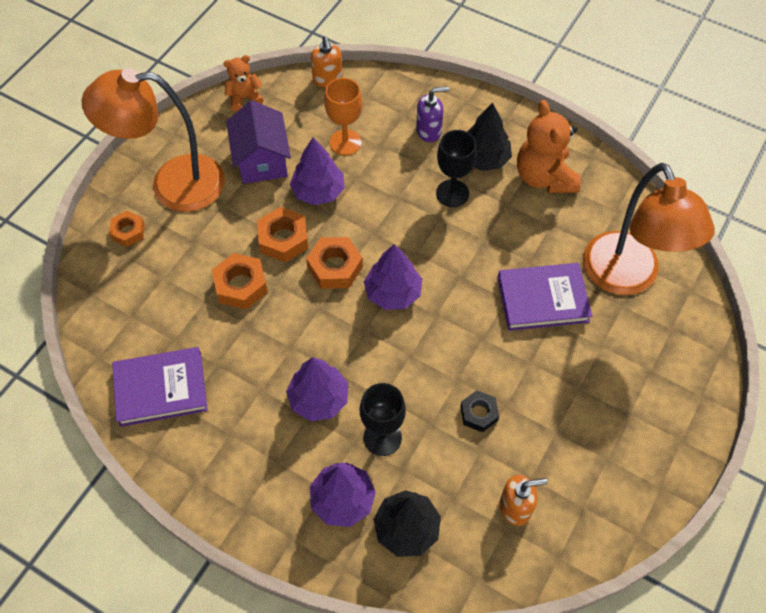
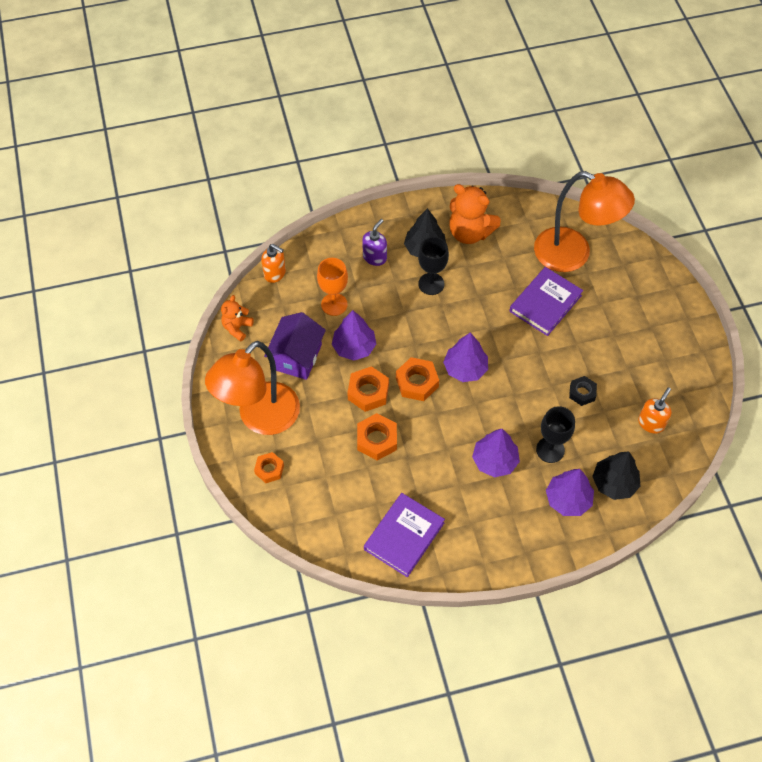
camera: 45 degrees left, 0 degrees up
(262, 160) = (297, 357): purple house -> purple house turned 75 degrees clockwise

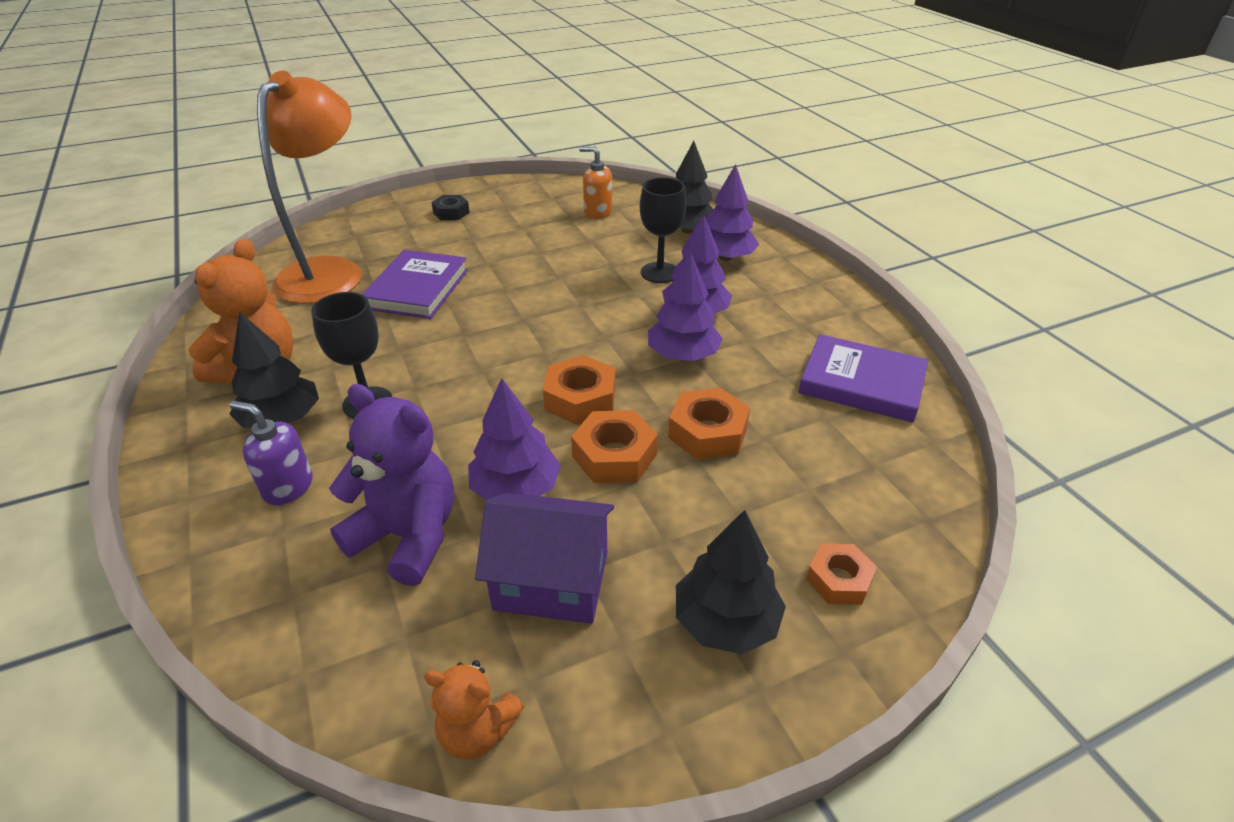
camera: 100 degrees left, 20 degrees down
(260, 418) = (725, 621): orange lamp -> black tree
(275, 273) = (301, 673): orange soap dispenser -> none
(334, 304) = (408, 536): orange goblet -> purple teddy bear
(465, 368) = (543, 351): purple tree -> purple tree (682, 355)
(545, 303) = (417, 289): purple book -> purple book turned 75 degrees clockwise
(582, 393) = (565, 255): black nut -> black nut (451, 213)

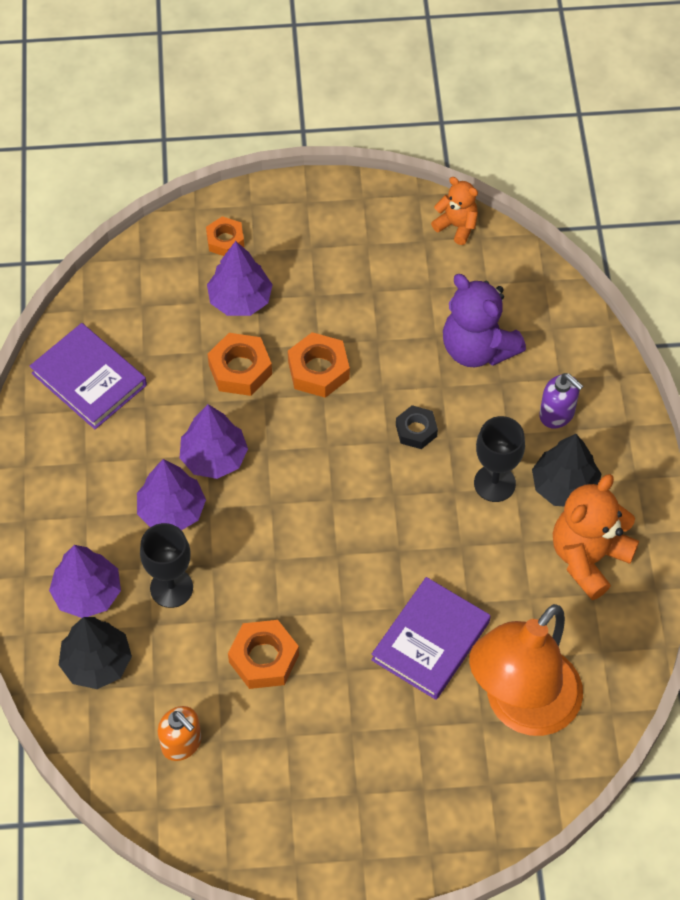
camera: 160 degrees left, 20 degrees up
(451, 213) = (363, 805): black nut -> black nut (416, 430)
(516, 489) = (398, 363): purple tree -> purple tree (240, 299)
(551, 580) = (394, 291): purple house -> none
(580, 399) = (322, 434): orange nut -> orange nut (264, 658)
(725, 621) = (305, 238): black tree -> none

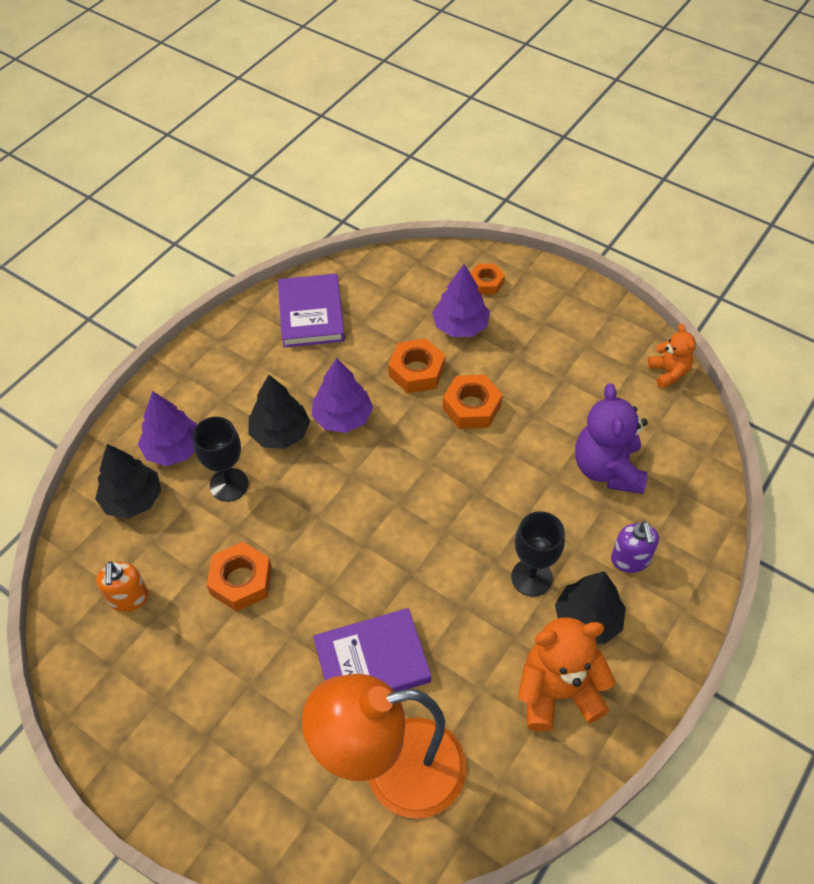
camera: 40 degrees right, 5 degrees down
(172, 510) = (280, 433): purple tree -> black tree
(416, 430) = (505, 496): black nut -> none

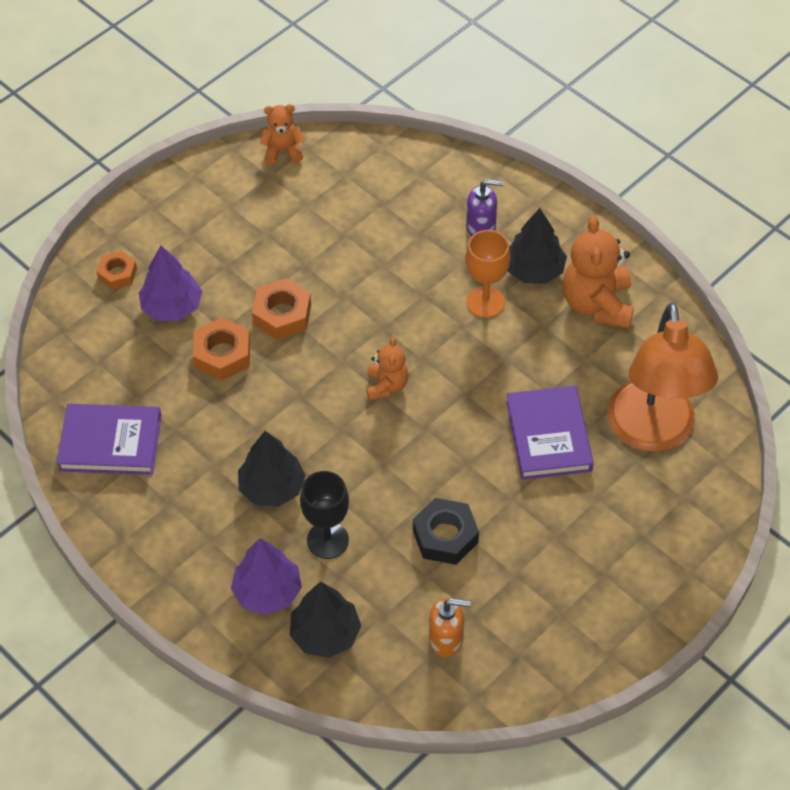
camera: 80 degrees left, 0 degrees up
(241, 581) = (445, 536): orange nut -> black nut
(342, 417) = (266, 428): purple tree -> none
(407, 504) = (386, 386): none -> orange teddy bear
(531, 577) = (485, 302): black goblet -> orange goblet
(607, 469) = (382, 222): purple teddy bear -> none

